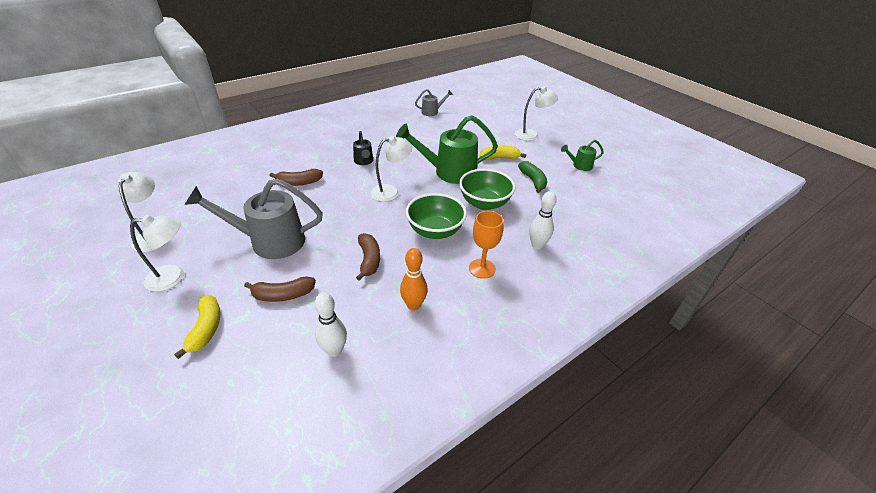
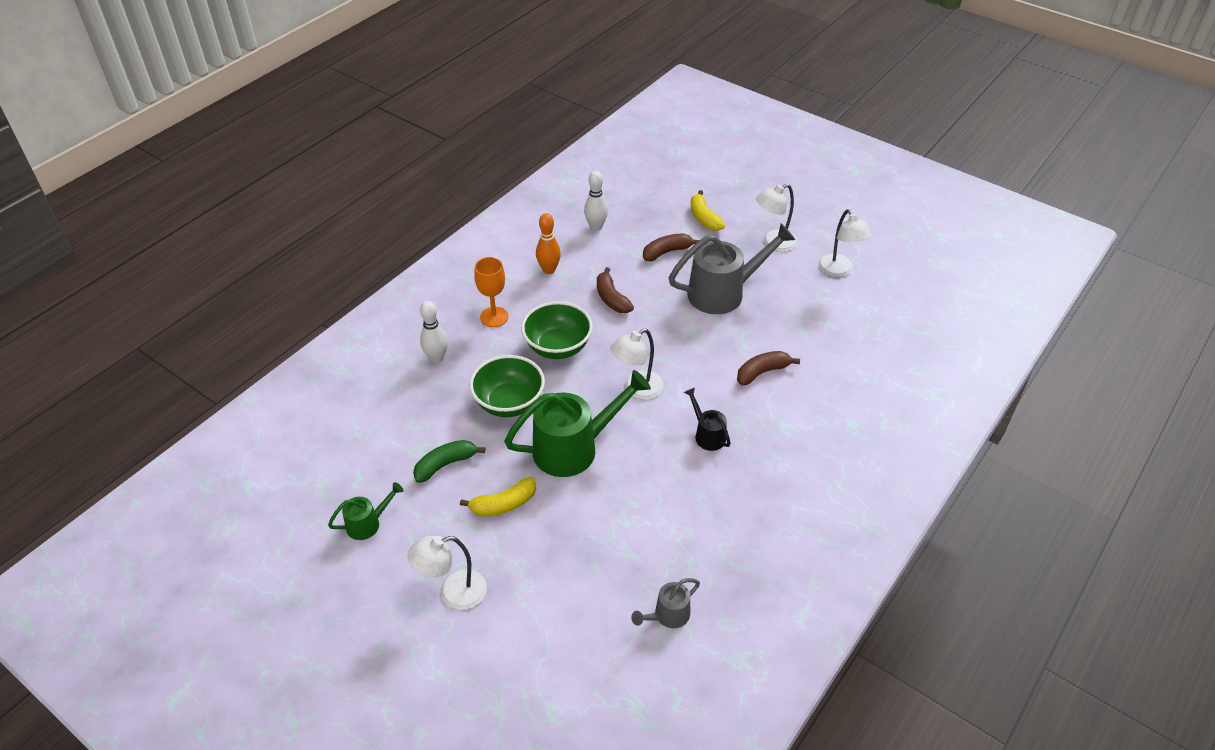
camera: 165 degrees right, 5 degrees up
(533, 181) = (445, 464): green banana -> green banana turned 90 degrees clockwise

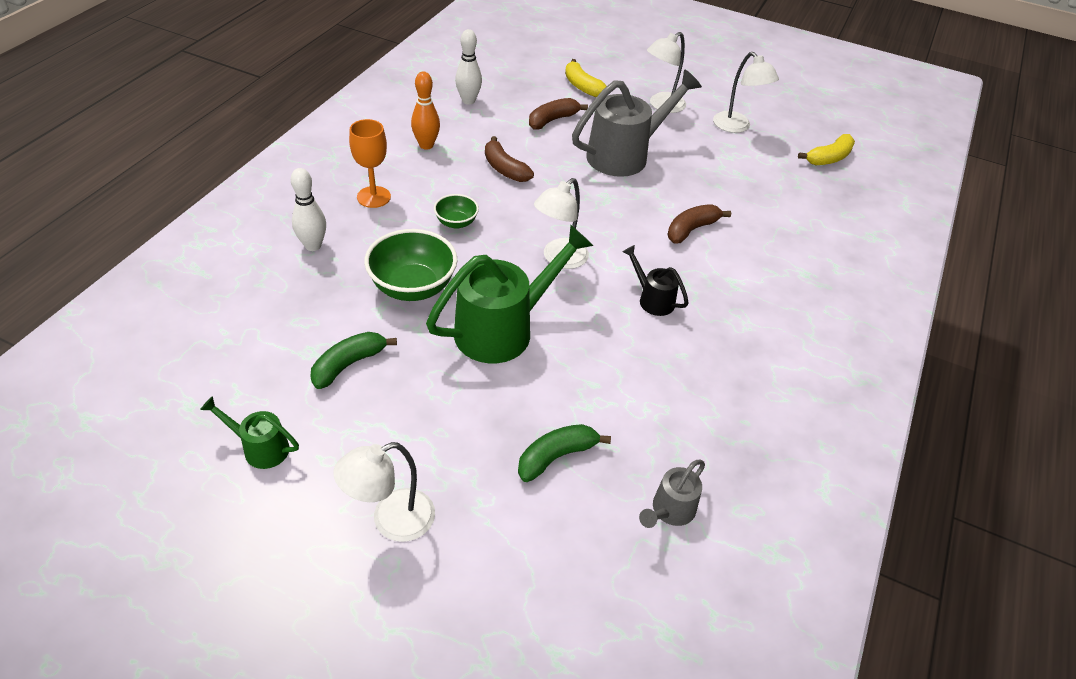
camera: 15 degrees left, 0 degrees up
(368, 523) = (260, 448): green watering can -> green watering can turned 120 degrees counterclockwise
(504, 504) = (433, 403): yellow banana -> yellow banana (829, 158)
(558, 347) = (456, 222): green bowl -> green bowl, size x0.54
(589, 560) = (556, 457): none -> green banana

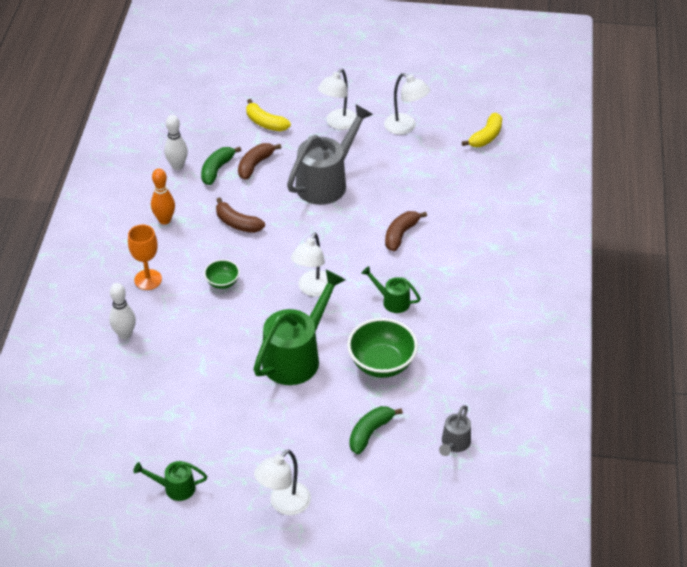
camera: 15 degrees left, 0 degrees up
(348, 364) = (202, 415): green banana -> green banana (217, 170)
(413, 287) = (216, 344): green bowl -> green bowl (381, 363)
(652, 299) = (392, 301): black watering can -> green watering can

